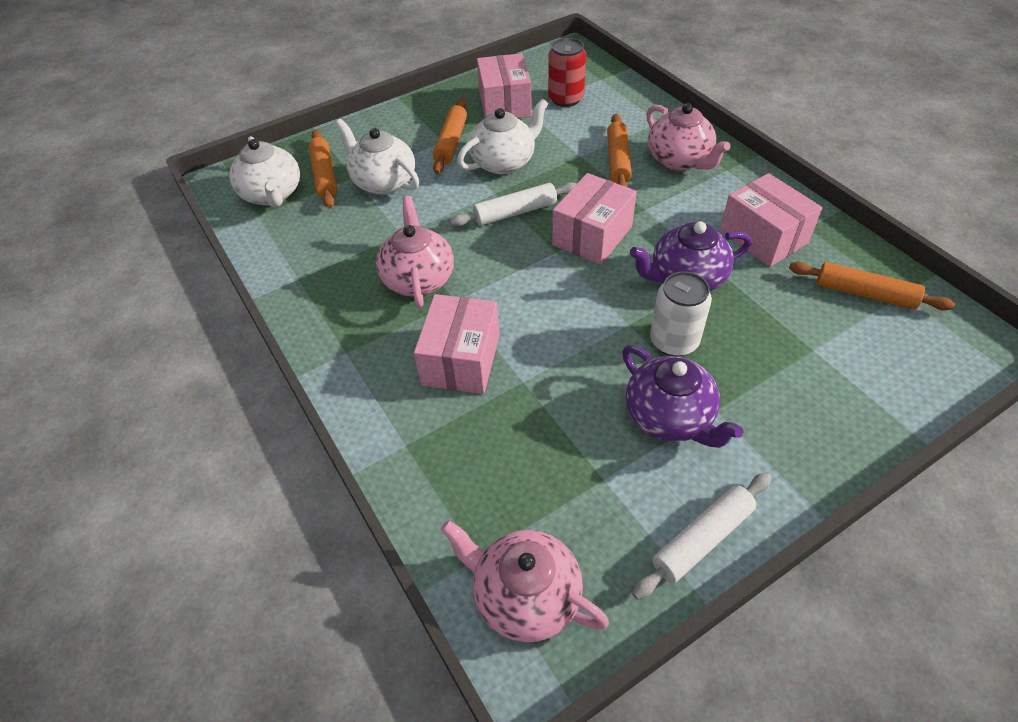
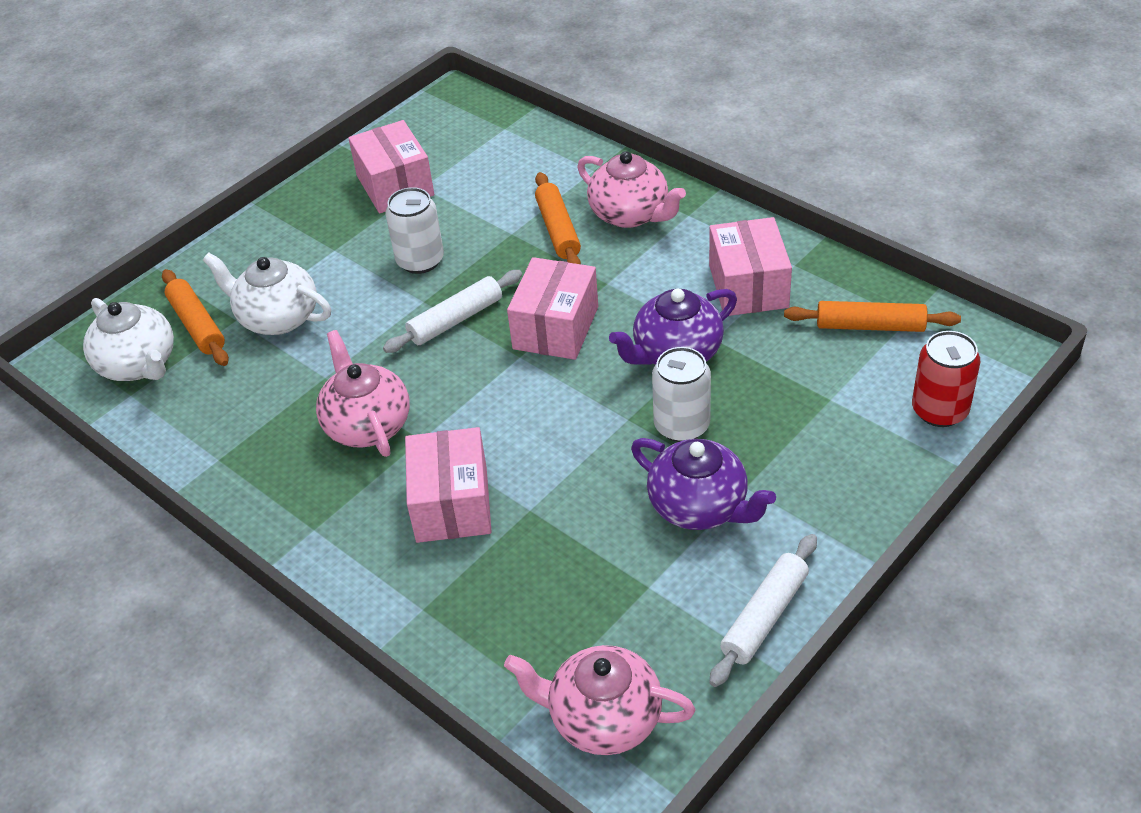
camera: 15 degrees left, 5 degrees down
(451, 142) = (345, 249): orange rolling pin -> none
(504, 162) = (420, 261): white teapot -> white can
(566, 99) = (470, 163): red can -> red can (939, 410)
(763, 237) = (748, 286): pink box -> pink box turned 45 degrees clockwise

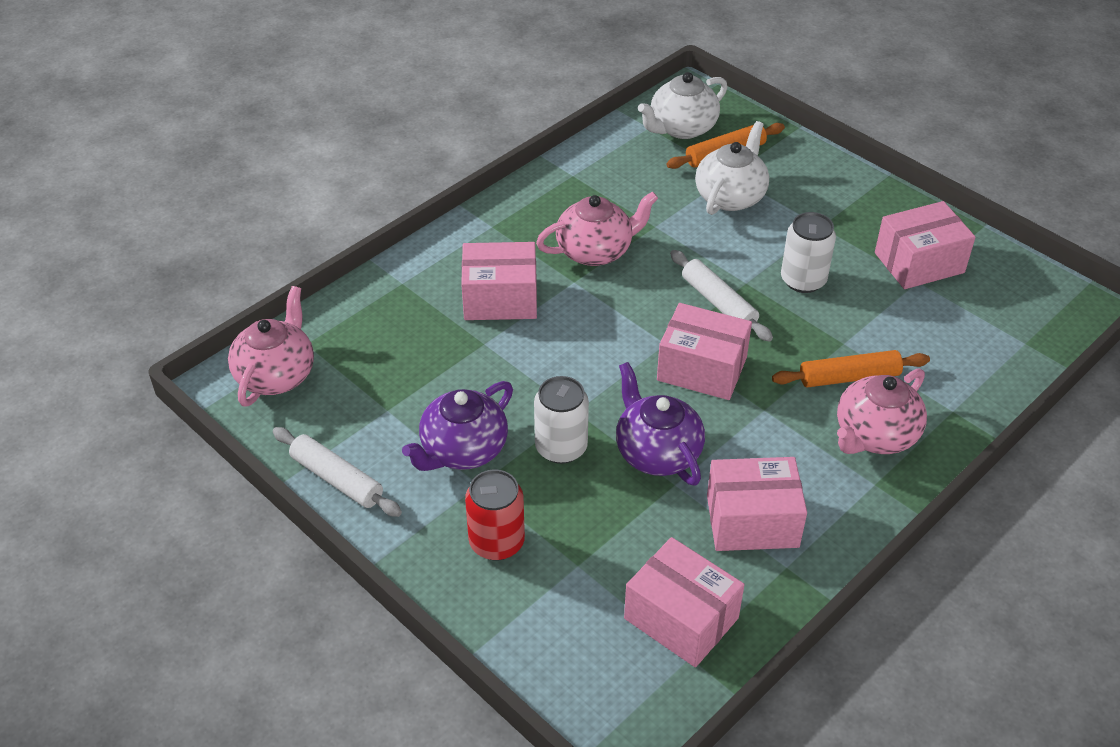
camera: 90 degrees right, 0 degrees up
(870, 326) = (681, 618): orange rolling pin -> pink box
(939, 410) = (547, 655): red can -> red can (496, 542)

